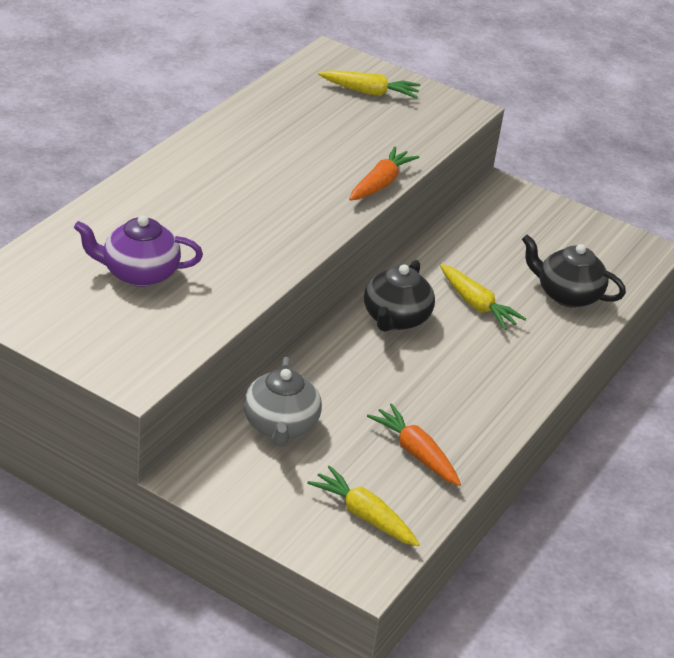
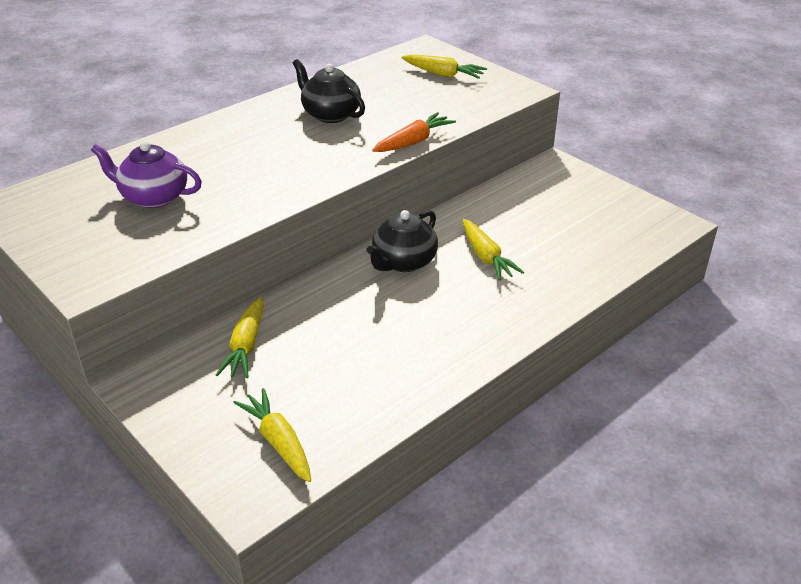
camera: 20 degrees right, 0 degrees up
(280, 426) = (246, 346): grey teapot -> yellow carrot
(415, 453) = (361, 386): orange carrot -> none
(567, 295) = (578, 255): black teapot -> black teapot (330, 114)

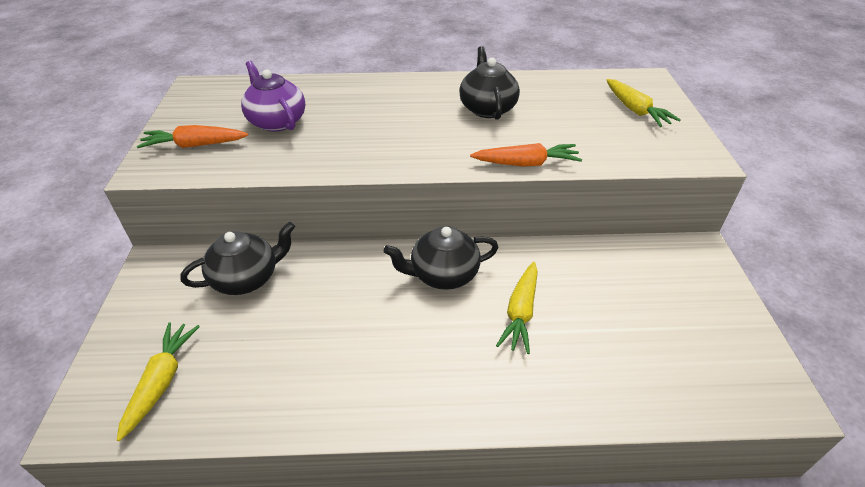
camera: 40 degrees right, 5 degrees up
(102, 248) = (195, 145): none -> orange carrot
(246, 346) = (247, 278): yellow carrot -> black teapot

